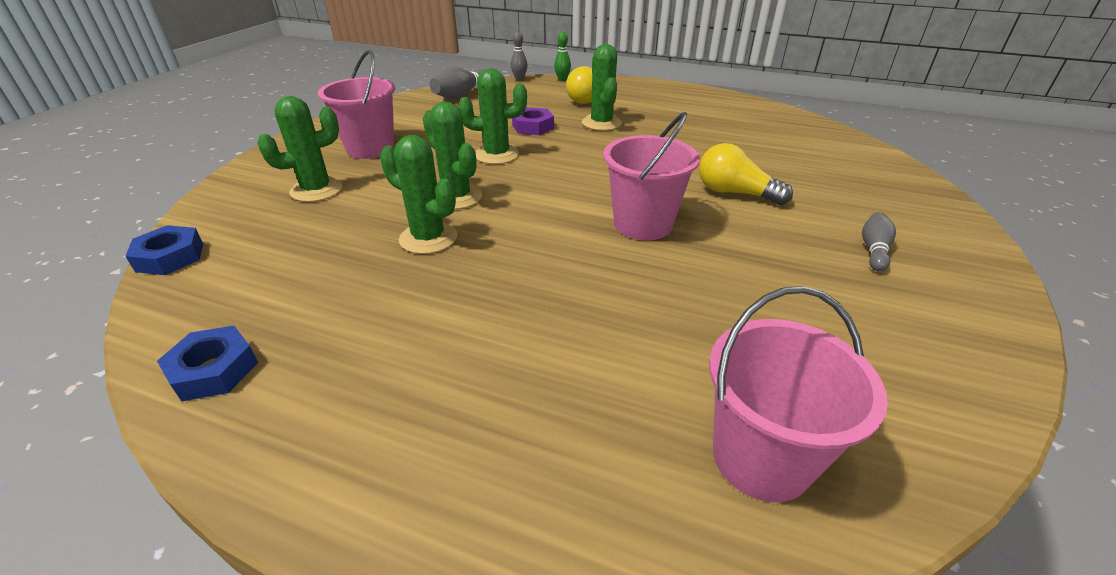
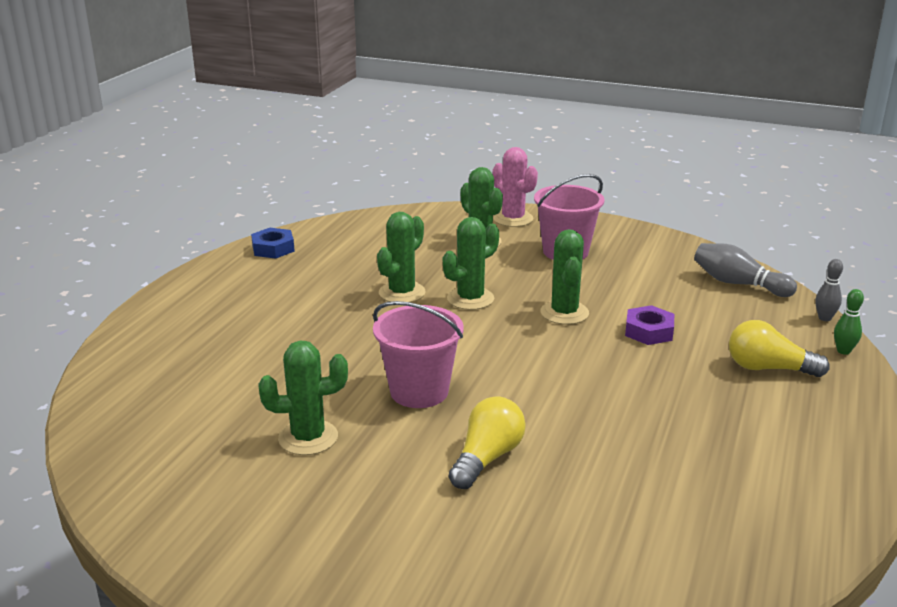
camera: 90 degrees right, 10 degrees down
(170, 257) = (386, 214): blue nut -> none
(267, 171) = (513, 219): none -> pink cactus
(601, 123) = (678, 378): green cactus -> green cactus (308, 438)
(761, 458) = (139, 414): pink bucket -> none
(874, 250) = (356, 535): grey bowling pin -> none

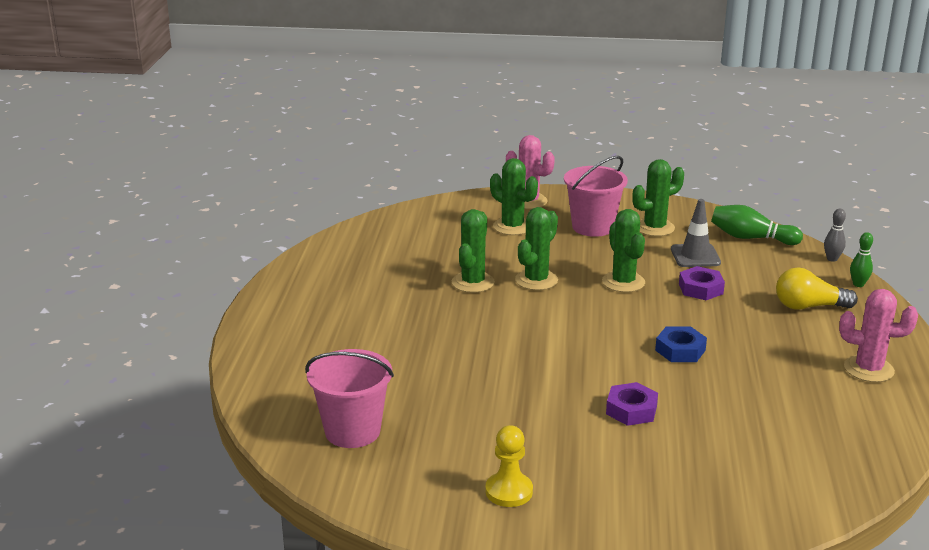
camera: 15 degrees left, 0 degrees up
(273, 248) = (325, 256): blue nut -> blue nut (680, 350)
(285, 532) = (509, 491): none -> yellow pawn
(308, 438) = (476, 417): green cactus -> green cactus (654, 228)
(419, 391) = (543, 365): pink bucket -> pink bucket (352, 431)
(487, 458) = (631, 410): yellow light bulb -> purple nut
(662, 295) = (695, 256): none -> grey traffic cone
(738, 284) = (751, 238): grey bowling pin -> green bowling pin
(807, 454) = (868, 369): none -> pink cactus

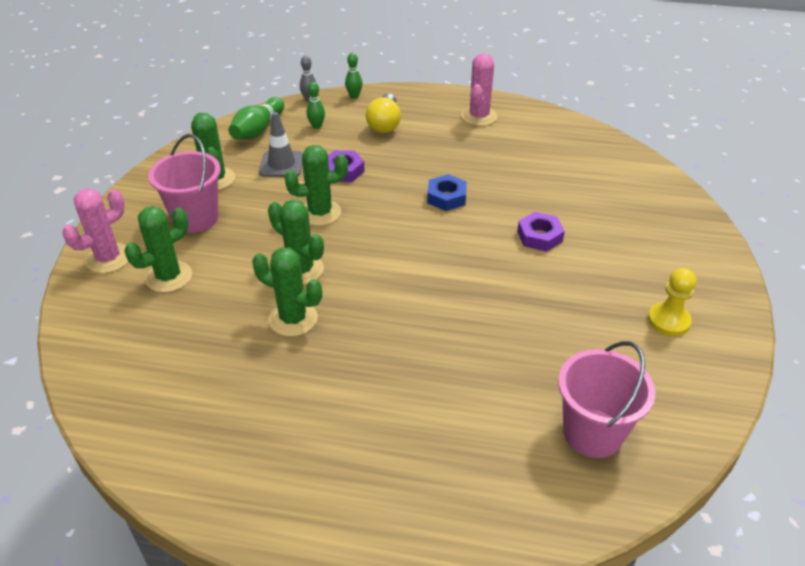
camera: 85 degrees left, 15 degrees up
(778, 268) = (317, 126): none -> green bowling pin

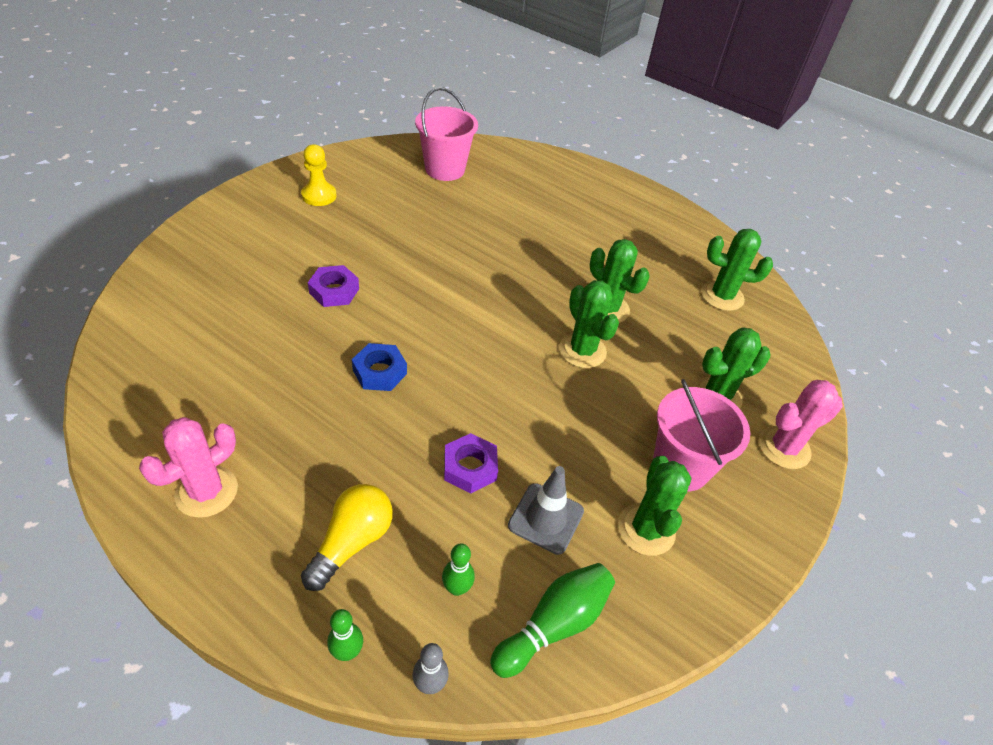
camera: 160 degrees left, 5 degrees up
(320, 213) = (532, 411): green cactus -> green cactus (722, 296)

